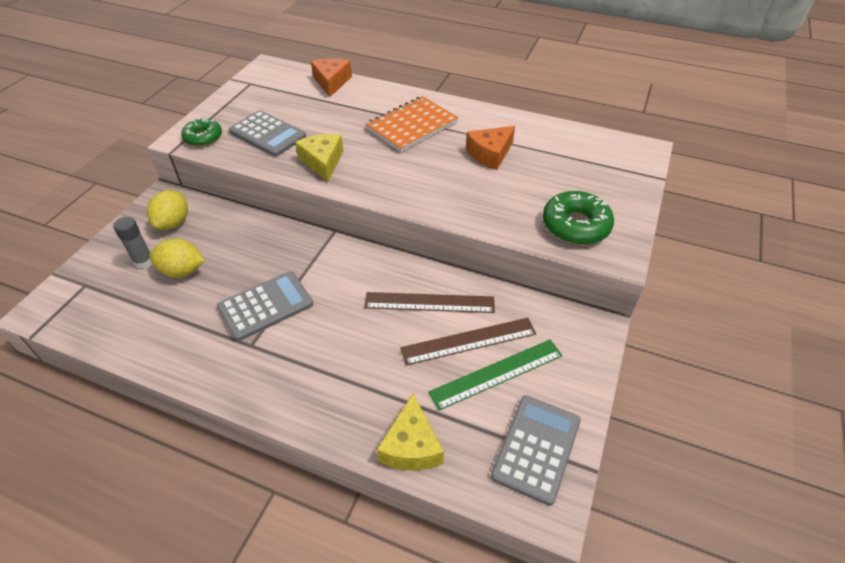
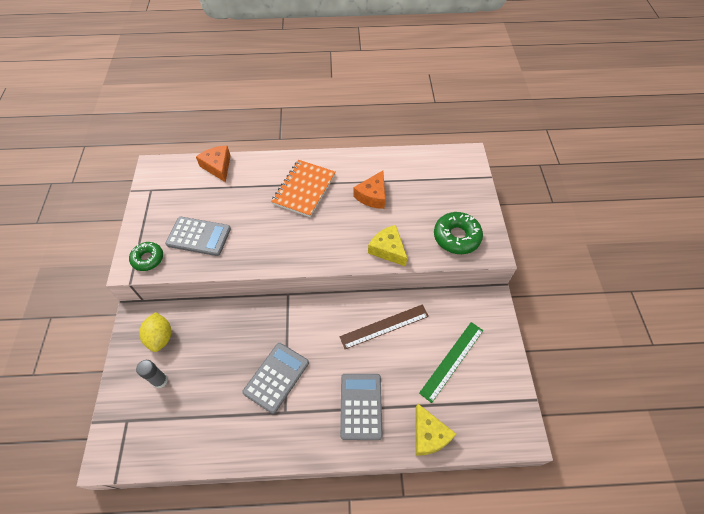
camera: 25 degrees left, 10 degrees up
(182, 271) = (196, 376): yellow lemon -> none
(323, 162) = (258, 247): yellow cheese -> yellow cheese (388, 249)
(468, 341) = (423, 344): brown ruler -> none
(536, 448) = (498, 401): grey calculator -> grey calculator (361, 406)

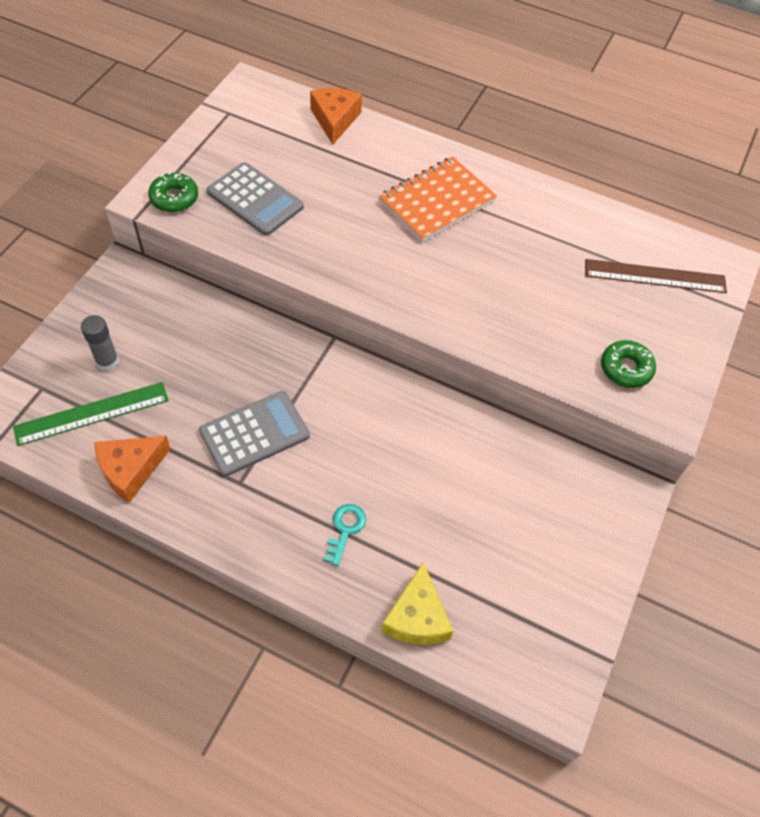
camera: 25 degrees right, 0 degrees up
(160, 337) = (138, 310): yellow lemon -> none
(361, 406) = (345, 529): grey calculator -> turquoise key
(372, 196) = (532, 254): orange cheese -> orange cheese (130, 470)
(384, 326) = (444, 445): brown ruler -> brown ruler (655, 276)
(388, 249) = (508, 337): yellow cheese -> none
(452, 360) = (515, 541): green ruler -> green ruler (92, 413)
(456, 237) = (626, 368): green donut -> green donut, size x0.66

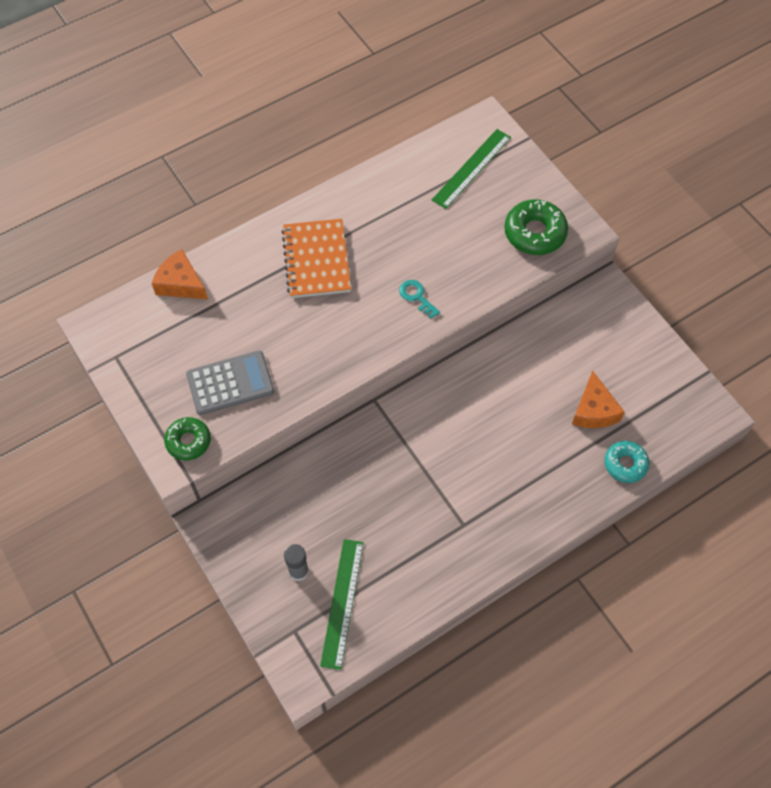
camera: 55 degrees left, 5 degrees up
(130, 470) = (410, 595): orange cheese -> orange cheese (594, 410)
(254, 433) = (428, 495): grey calculator -> none
(345, 529) = (539, 474): turquoise key -> turquoise key (417, 297)
(417, 617) = (625, 464): yellow cheese -> turquoise donut
(626, 368) = (535, 233): green donut -> green donut, size x1.52
(655, 276) = (471, 168): brown ruler -> green ruler

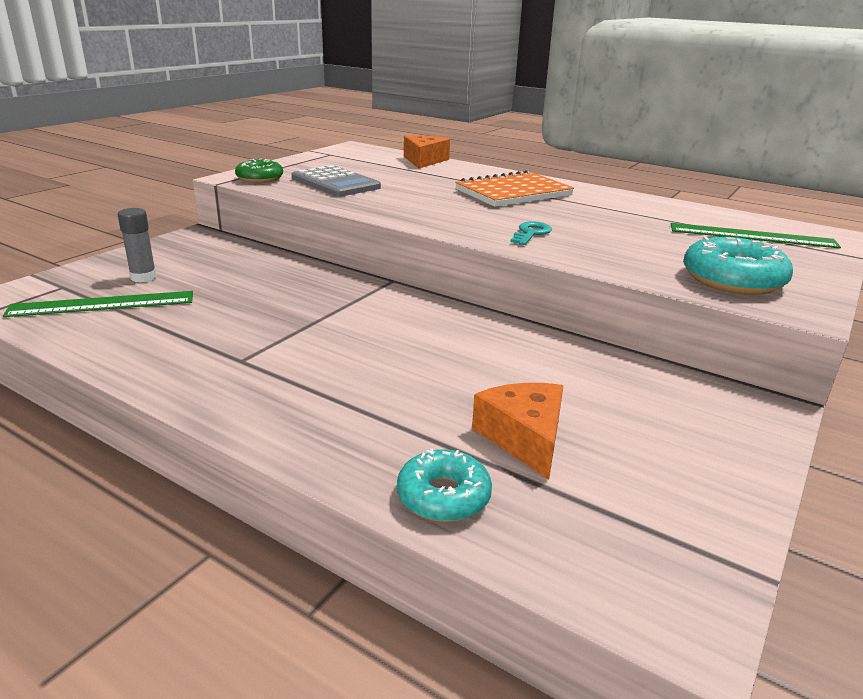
camera: 65 degrees right, 35 degrees down
(535, 233) = (732, 280): green donut -> turquoise donut
(594, 410) = (524, 437): orange cheese -> orange cheese turned 105 degrees clockwise

